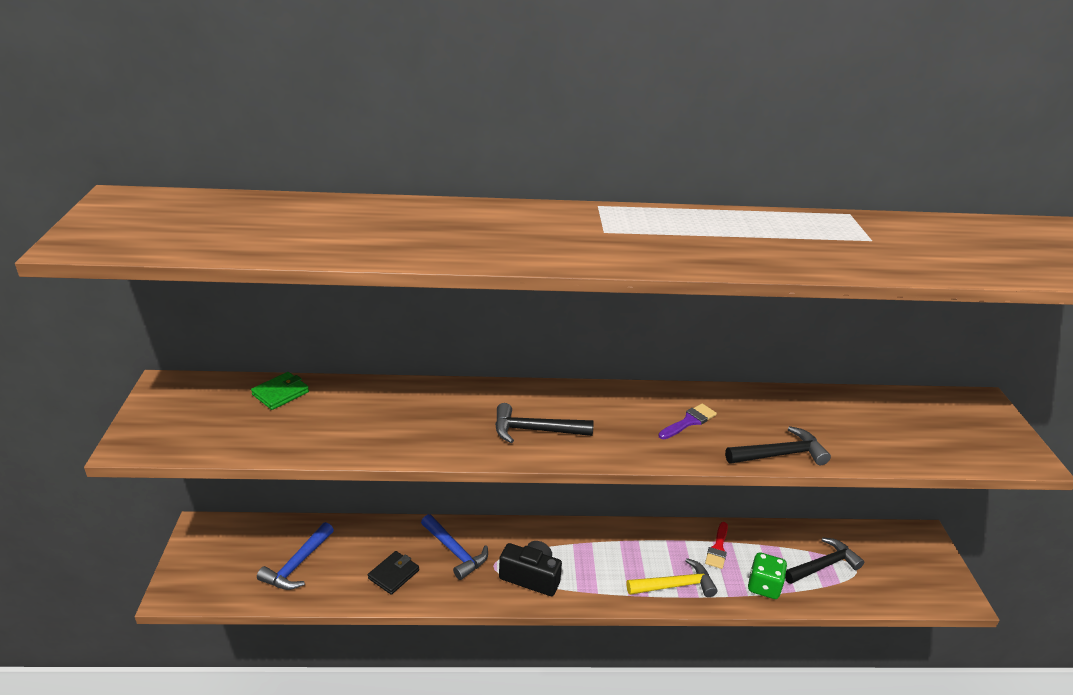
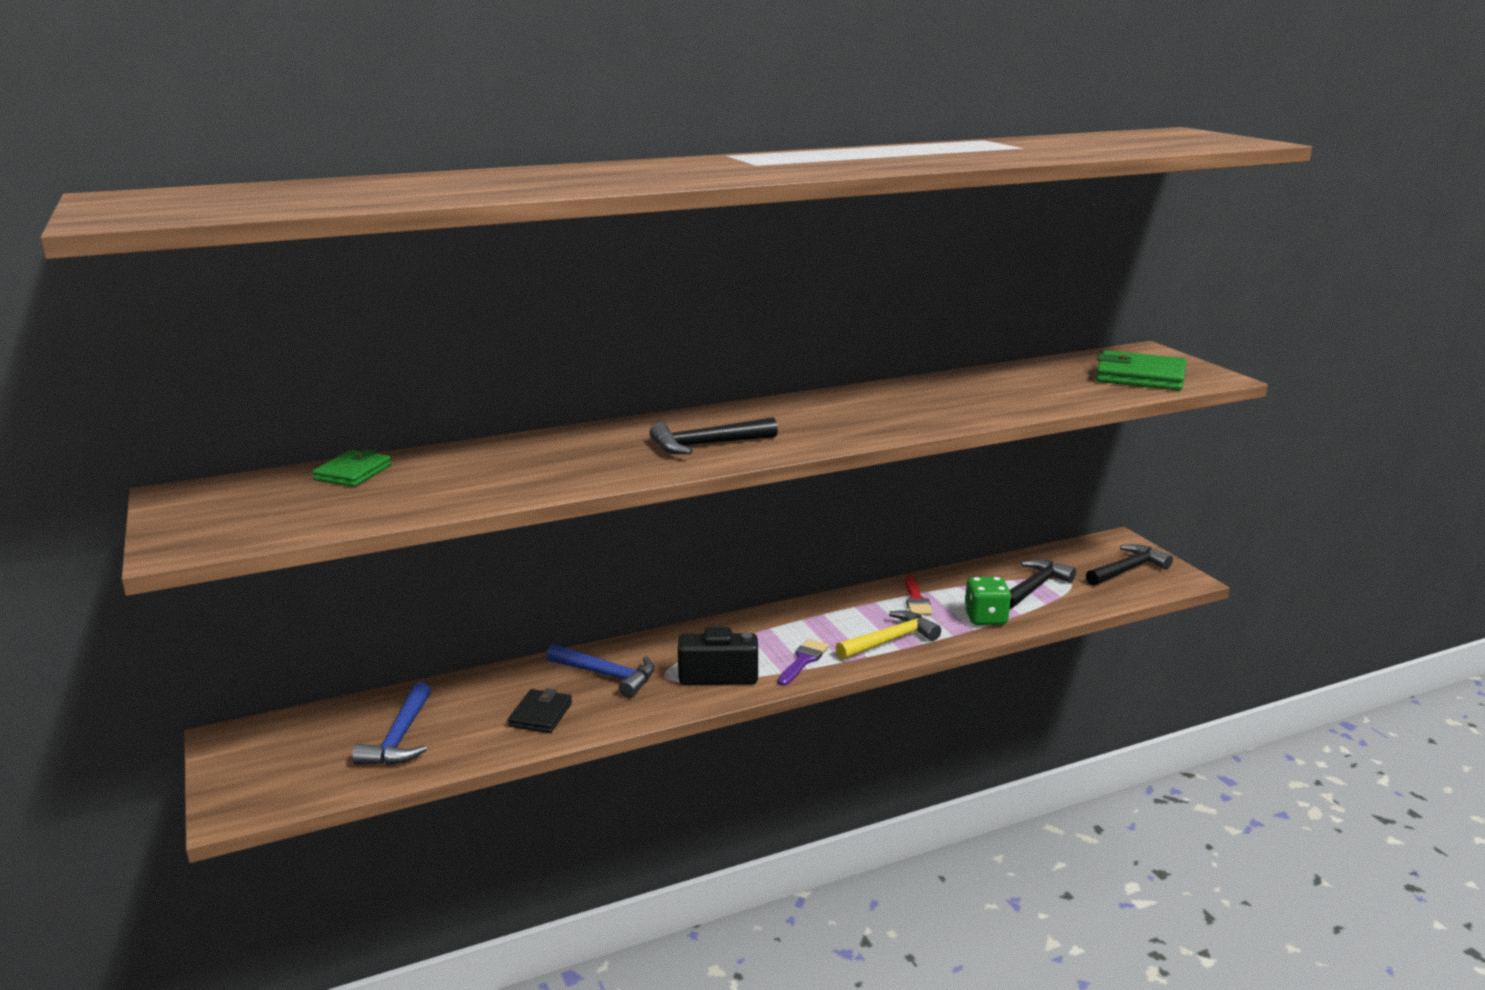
camera: 20 degrees left, 10 degrees down
(689, 421) = (871, 410): purple brush -> purple brush (803, 661)
(780, 455) = (985, 415): black hammer -> black hammer (1128, 570)
(954, 438) = (1140, 377): none -> green wallet

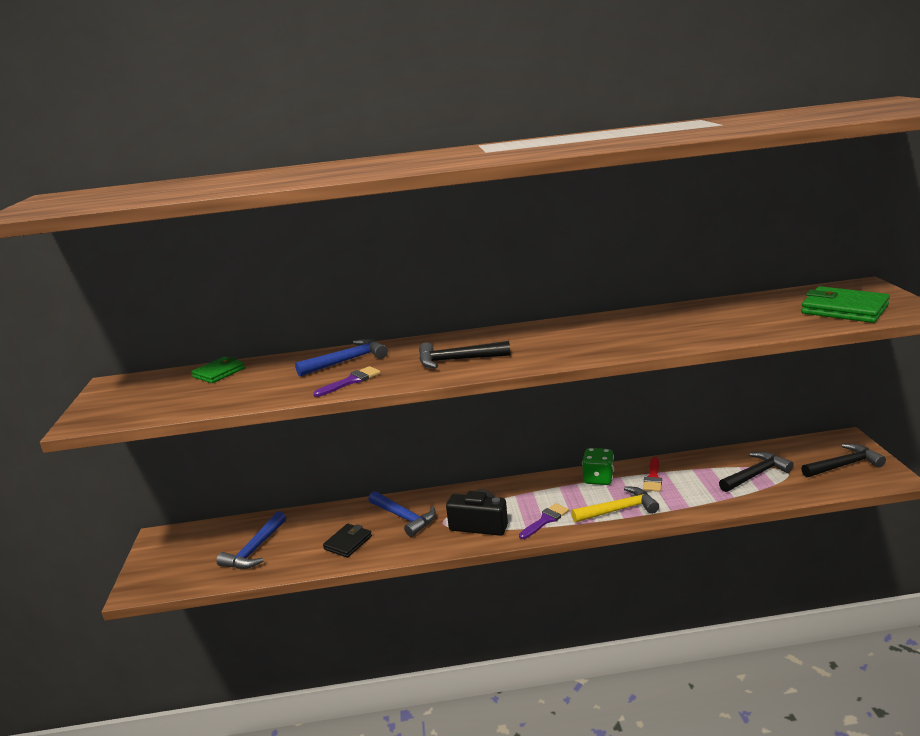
camera: 20 degrees right, 0 degrees up
(546, 451) = (347, 361): none -> blue hammer
(574, 475) = (351, 381): none -> purple brush
(985, 618) = (703, 498): green dice -> green dice (598, 479)

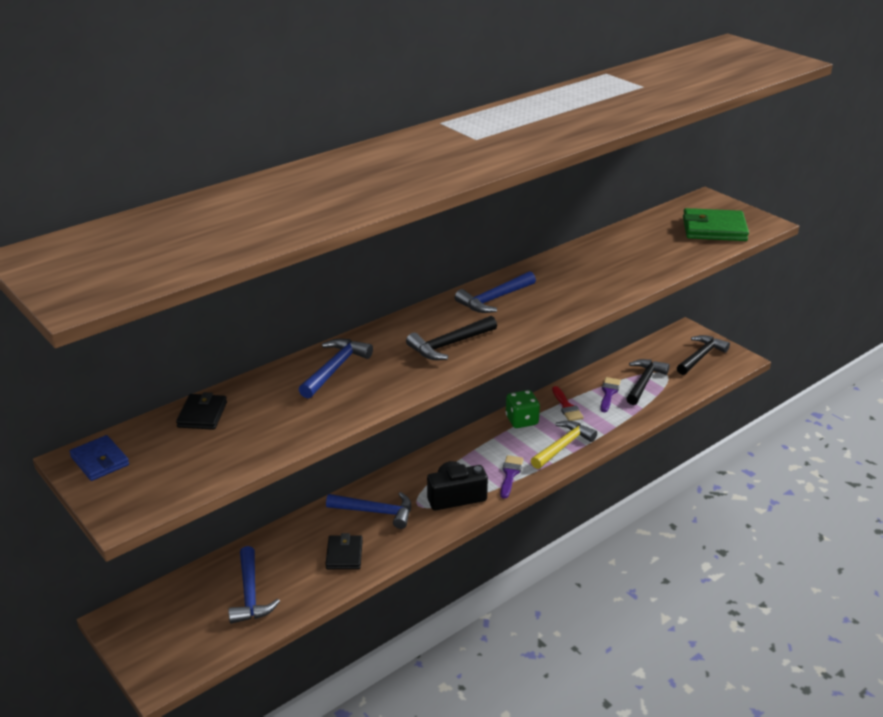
camera: 35 degrees left, 10 degrees up
(121, 387) = (100, 461): none -> blue wallet
(219, 373) = (202, 414): green wallet -> black wallet
(351, 381) = (372, 392): purple brush -> purple brush (609, 393)
(540, 334) = (494, 299): none -> blue hammer

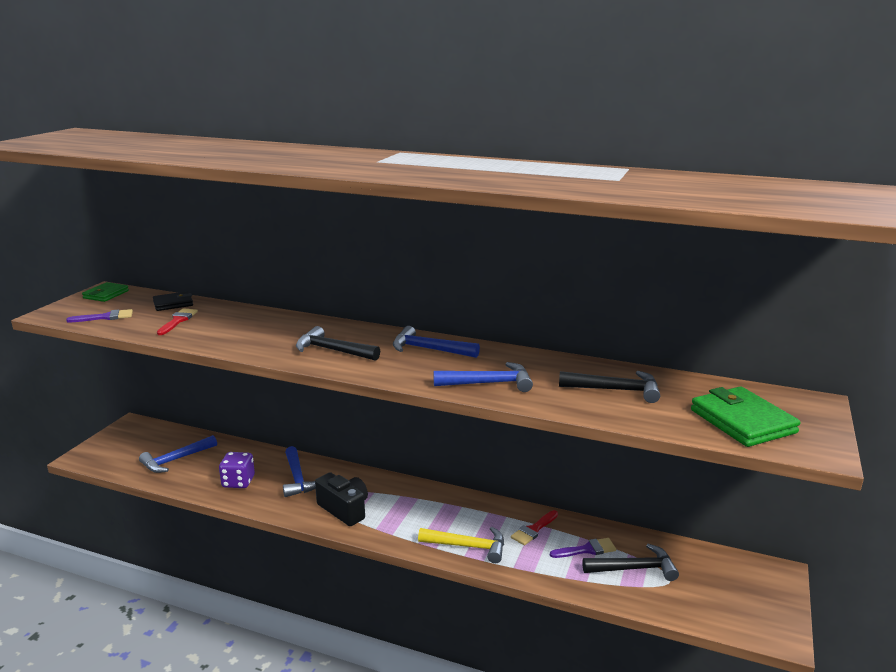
camera: 60 degrees right, 10 degrees down
(100, 461) = (106, 294): blue wallet -> green wallet
(266, 419) = (178, 321): none -> red brush
(335, 369) = (261, 323): blue hammer -> blue hammer (489, 383)
(344, 554) = (238, 482): black wallet -> purple dice
(510, 474) = (398, 528): purple brush -> purple brush (105, 317)
(521, 420) = (484, 510): green dice -> none
(701, 357) = (739, 599): black hammer -> black hammer (615, 390)

